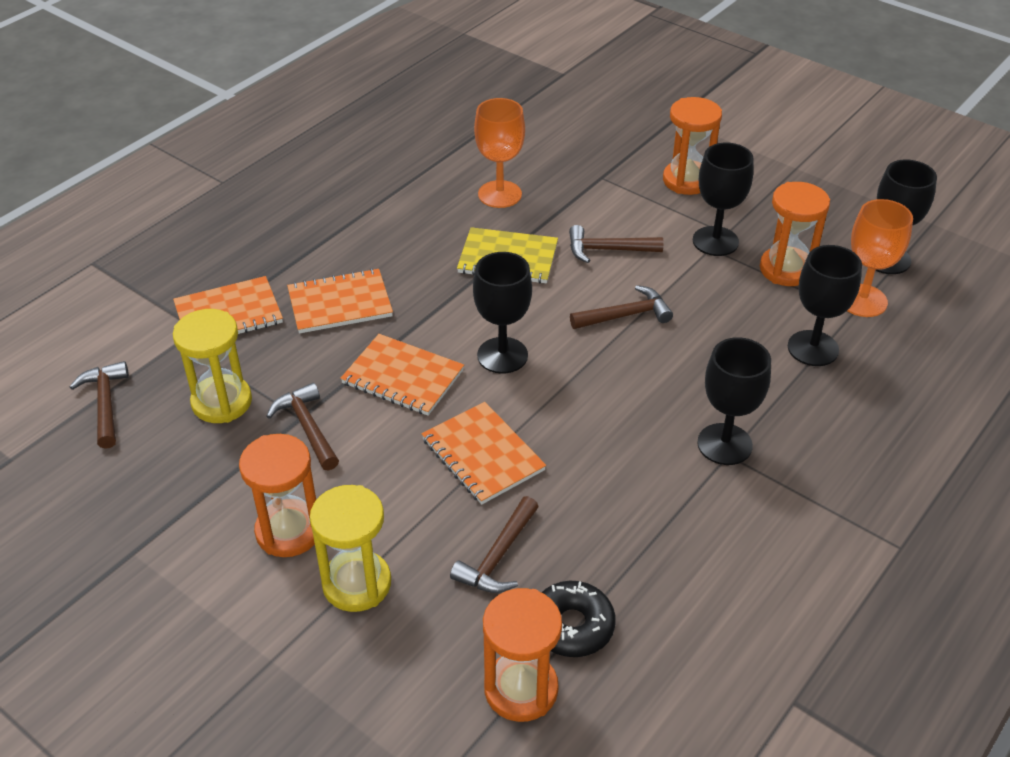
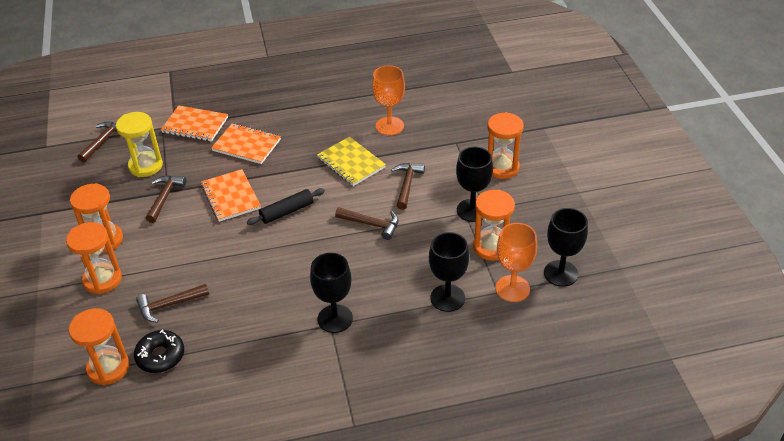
camera: 40 degrees right, 0 degrees up
(357, 584) = (102, 279): yellow hourglass -> orange hourglass
(483, 455) = (219, 254): orange notebook -> none
(502, 355) = (287, 211): black goblet -> black rolling pin
(607, 250) = (407, 184): brown hammer -> brown hammer turned 60 degrees clockwise

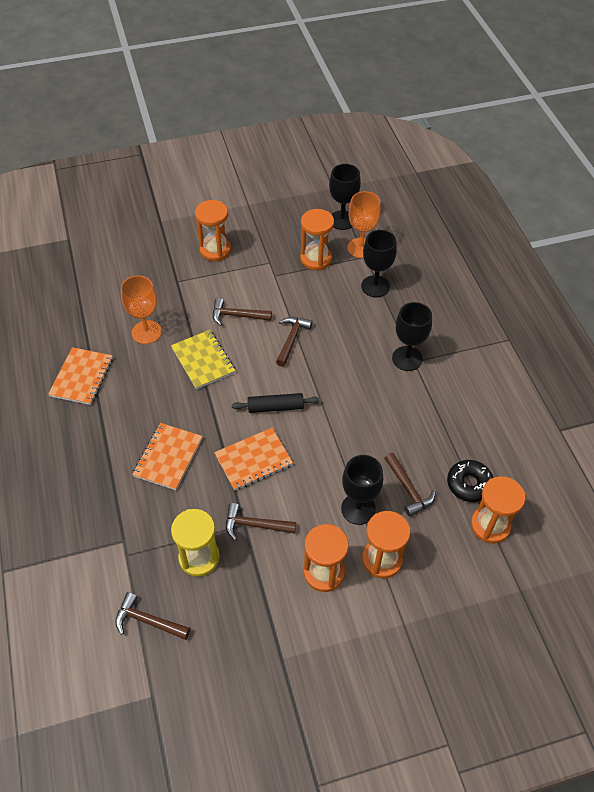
camera: 95 degrees left, 10 degrees up
(195, 125) = (125, 517): orange notebook -> orange notebook (82, 377)
(287, 211) = (275, 407): black rolling pin -> black rolling pin turned 60 degrees counterclockwise
(351, 163) = (203, 360): yellow notebook -> yellow notebook turned 75 degrees counterclockwise
(472, 210) = (271, 270): black goblet -> black goblet (358, 509)

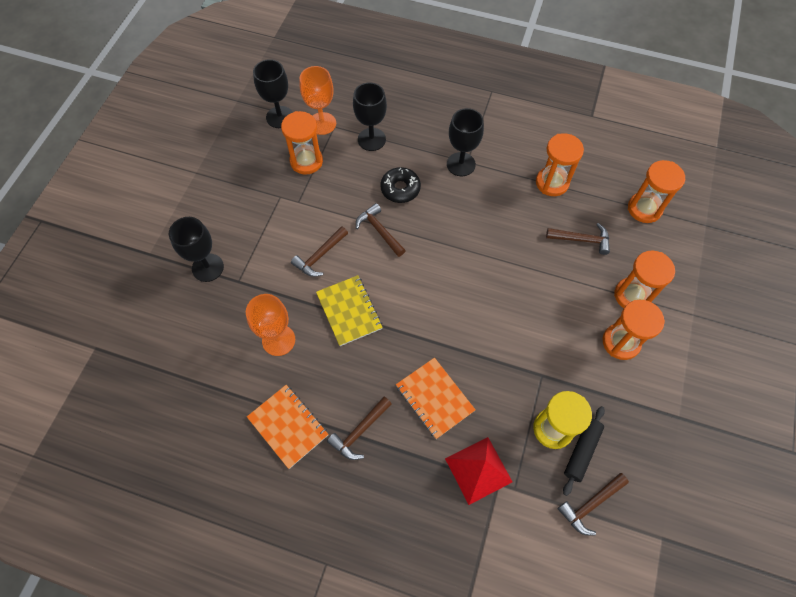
camera: 55 degrees left, 10 degrees up
(126, 520) = (478, 470): none -> red pyramid
(203, 360) = (349, 311): yellow notebook -> yellow notebook turned 60 degrees clockwise
(215, 250) = (228, 229): orange hourglass -> orange hourglass (552, 183)
(253, 460) = (483, 332): orange notebook -> none
(254, 525) = (547, 367): brown hammer -> brown hammer (359, 431)
(275, 407) = (441, 284): black rolling pin -> black rolling pin (582, 451)
(358, 509) = (578, 284): black goblet -> black goblet (208, 267)
(469, 484) = (602, 199): black donut -> black donut (400, 189)

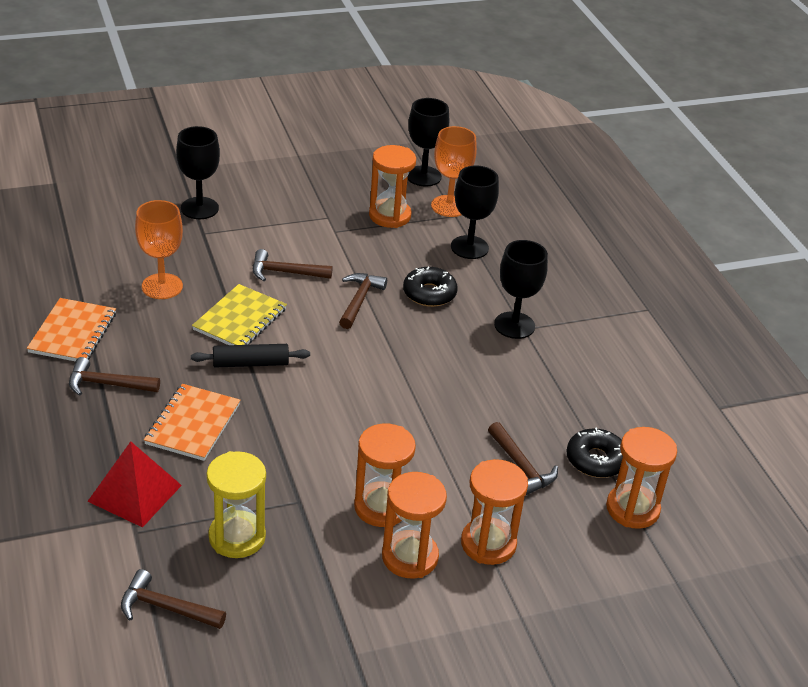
camera: 50 degrees right, 25 degrees down
(552, 183) = (575, 409): orange hourglass -> orange hourglass (381, 507)
(582, 451) = (229, 574): black rolling pin -> black rolling pin (250, 363)
(598, 200) = (596, 460): none -> black donut

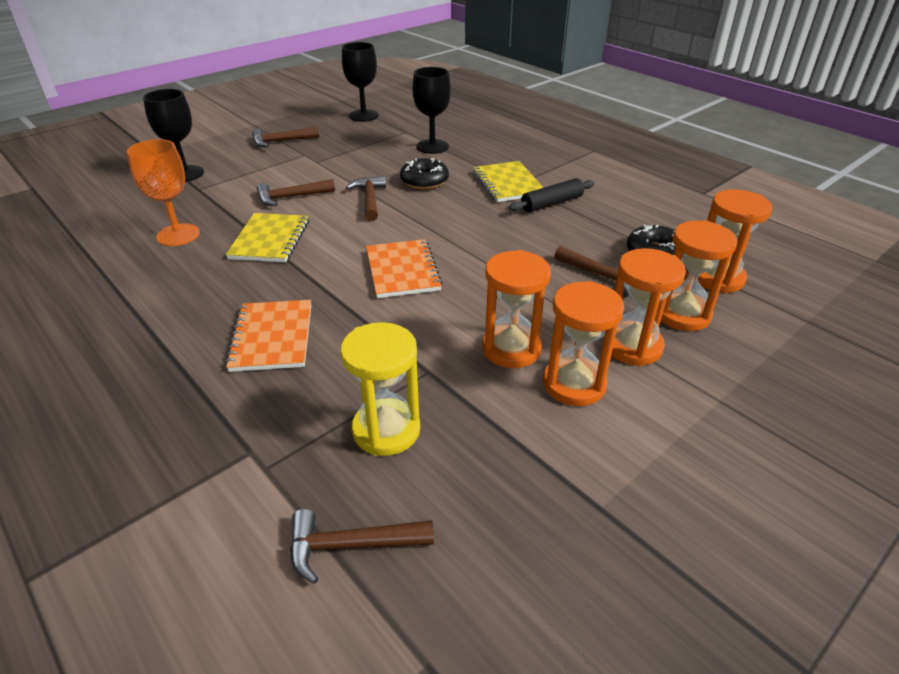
camera: 20 degrees left, 0 degrees up
(73, 333) = (98, 296): orange notebook -> orange notebook (402, 270)
(107, 384) = (158, 329): brown hammer -> brown hammer (281, 141)
(134, 493) = (242, 425): red pyramid -> none
(250, 363) = (301, 270): black rolling pin -> black rolling pin (552, 203)
(390, 216) = (355, 143): orange hourglass -> orange hourglass (682, 314)
(449, 206) = (397, 127): orange goblet -> none
(514, 325) = (508, 183): black goblet -> yellow notebook

